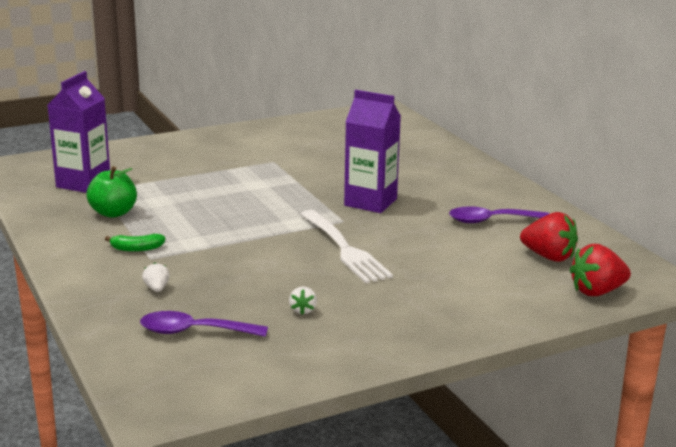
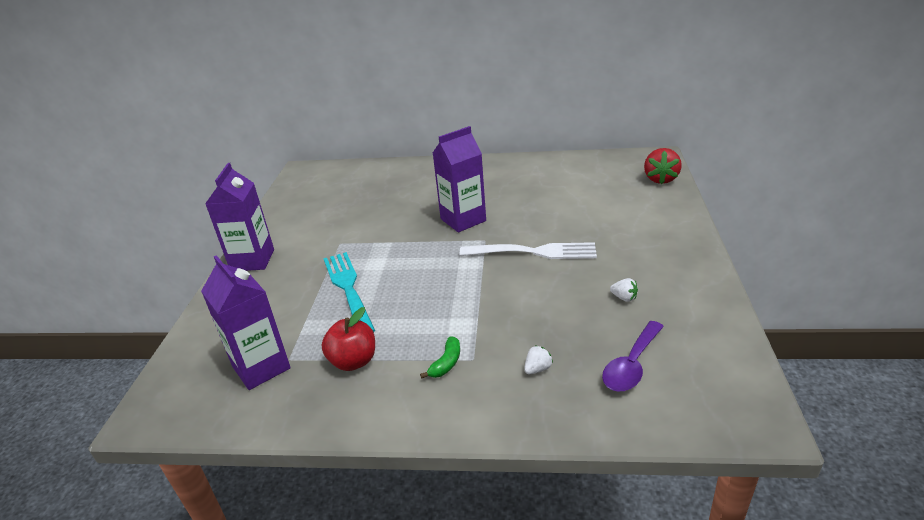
camera: 55 degrees left, 10 degrees up
(113, 213) = (353, 361): green apple -> red apple
(157, 288) = (537, 369): white strawberry -> white strawberry turned 120 degrees clockwise
(206, 184) = (349, 289): none -> turquoise fork
(215, 137) = (252, 260): none -> purple carton
(491, 220) = (535, 183): purple spoon -> none
(549, 257) = (603, 180): red strawberry -> none

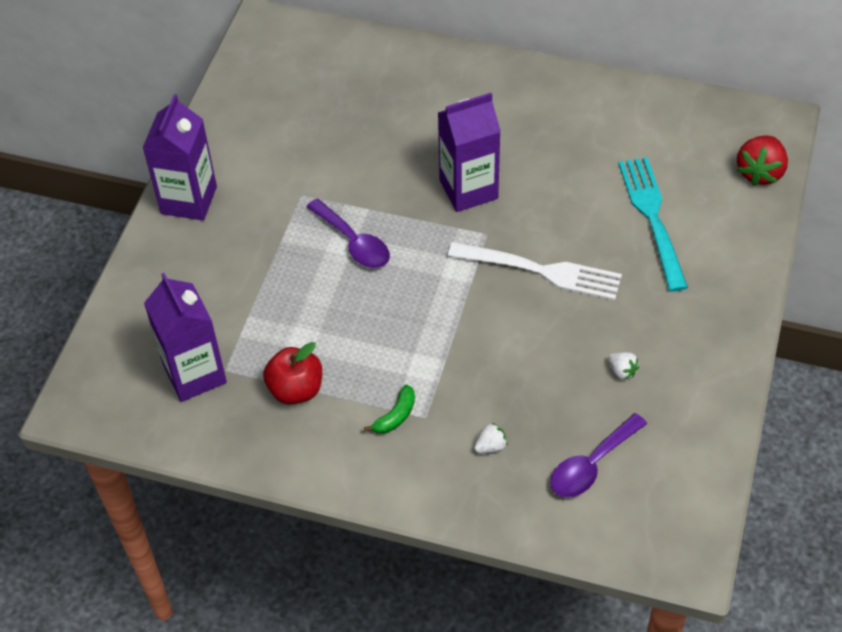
camera: 10 degrees right, 20 degrees up
(349, 289) = (303, 280): turquoise fork -> turquoise fork (653, 218)
(384, 261) = (353, 242): none -> purple spoon

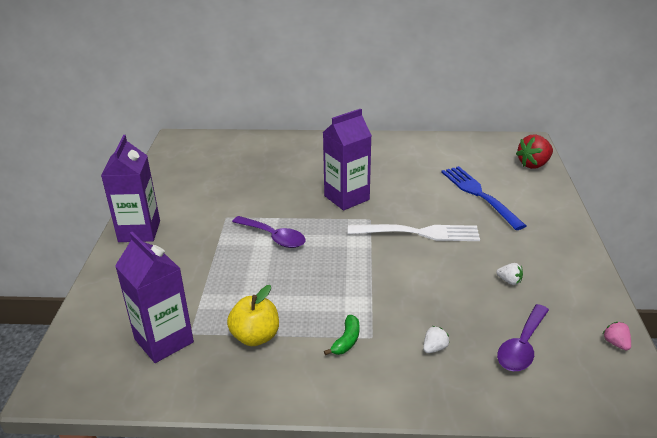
camera: 15 degrees left, 20 degrees down
(296, 389) = (255, 336): red apple -> yellow apple
(653, 218) = (480, 195): turquoise fork -> blue fork
(702, 484) = (615, 343): none -> pink strawberry
(760, 172) = (533, 164): red strawberry -> red strawberry turned 45 degrees clockwise

